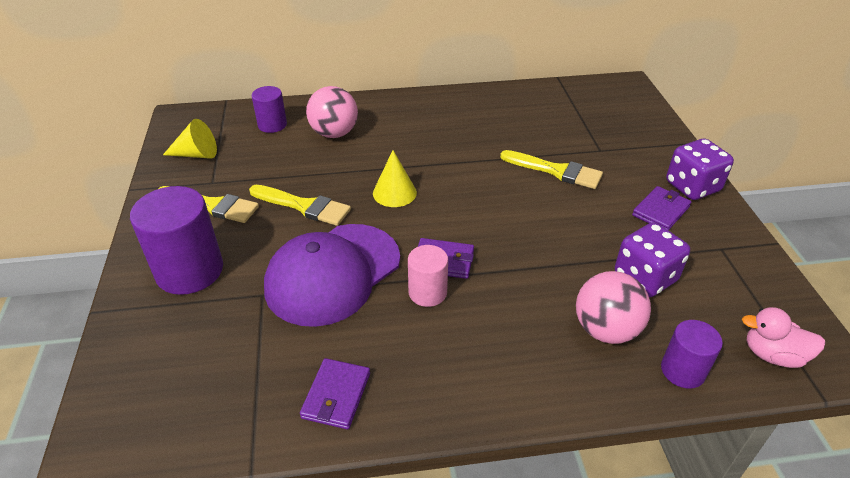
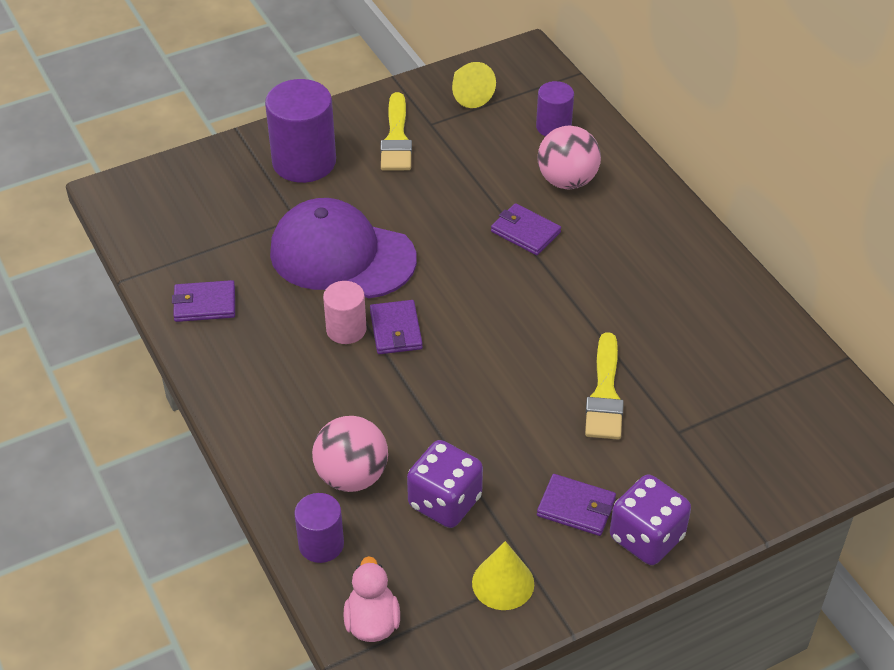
camera: 70 degrees right, 5 degrees up
(304, 206) = (428, 202): yellow brush -> none
(374, 165) = (525, 232): none -> purple wallet
(394, 193) = (485, 262): yellow cone -> yellow cone (503, 583)

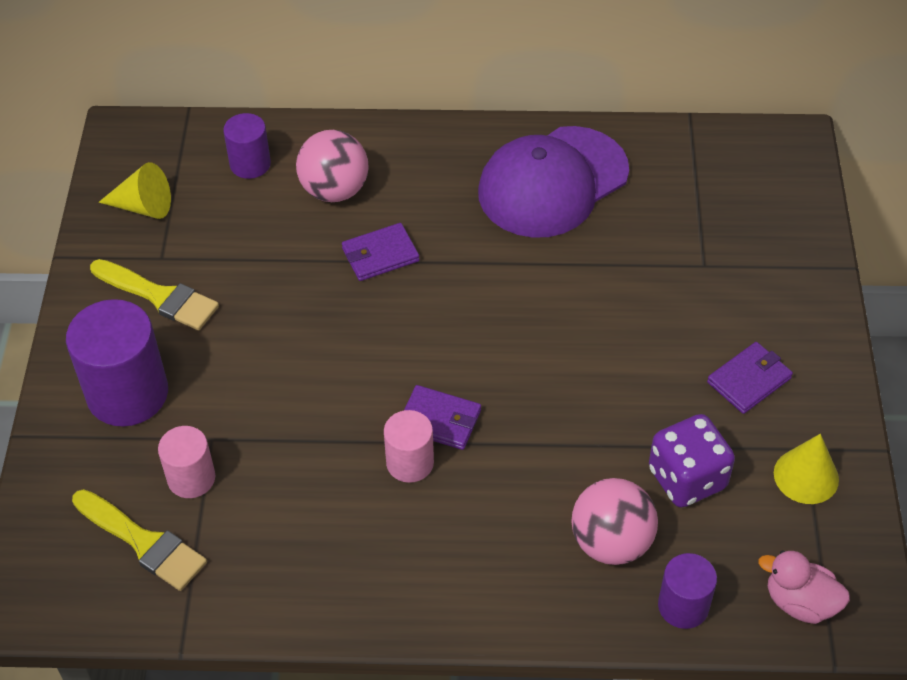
camera: 60 degrees left, 5 degrees up
(204, 304) = (280, 579): purple wallet -> none
(257, 223) = (191, 478): none -> pink cylinder
(342, 255) = (299, 420): purple cap -> purple cap (552, 182)
(605, 394) = (629, 295): yellow brush -> yellow brush (143, 542)
(646, 537) = (809, 346): purple dice -> none

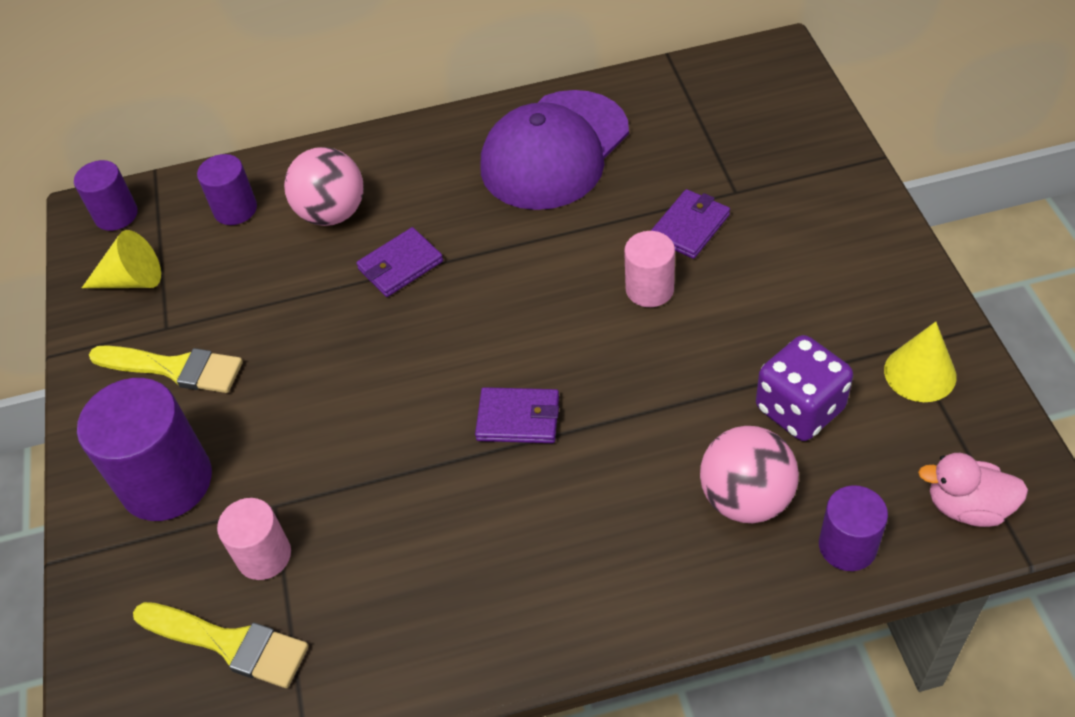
camera: 10 degrees left, 0 degrees up
(145, 142) = (116, 215): none -> purple cylinder
(410, 463) = (501, 472): pink cylinder -> pink cylinder (649, 289)
(749, 380) = (824, 292): purple wallet -> purple wallet (689, 227)

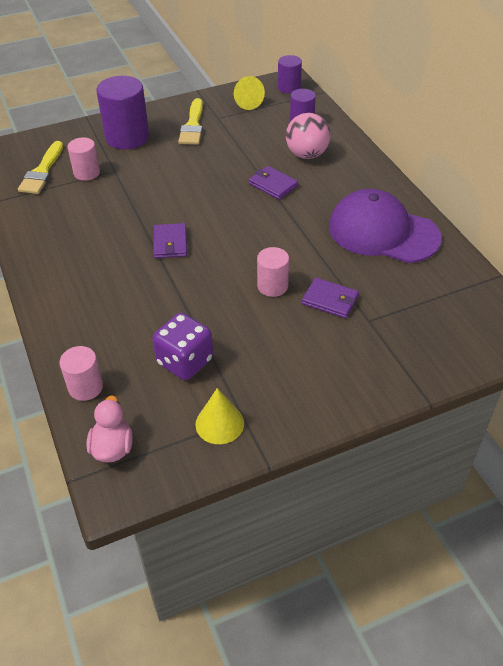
camera: 75 degrees right, 5 degrees down
(746, 498) = (118, 340): pink ball -> none
(847, 546) = (85, 387): purple cylinder -> pink cylinder

